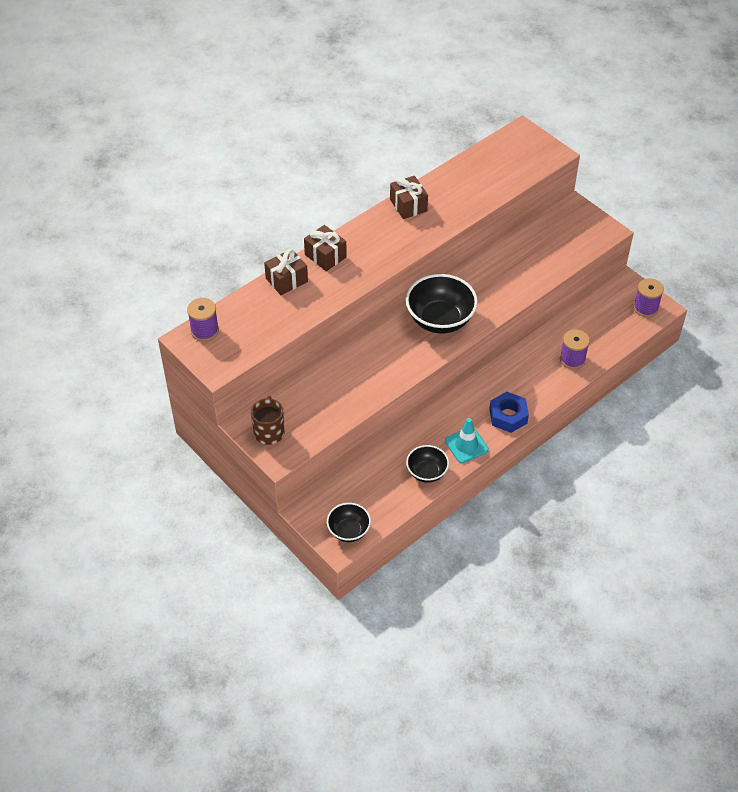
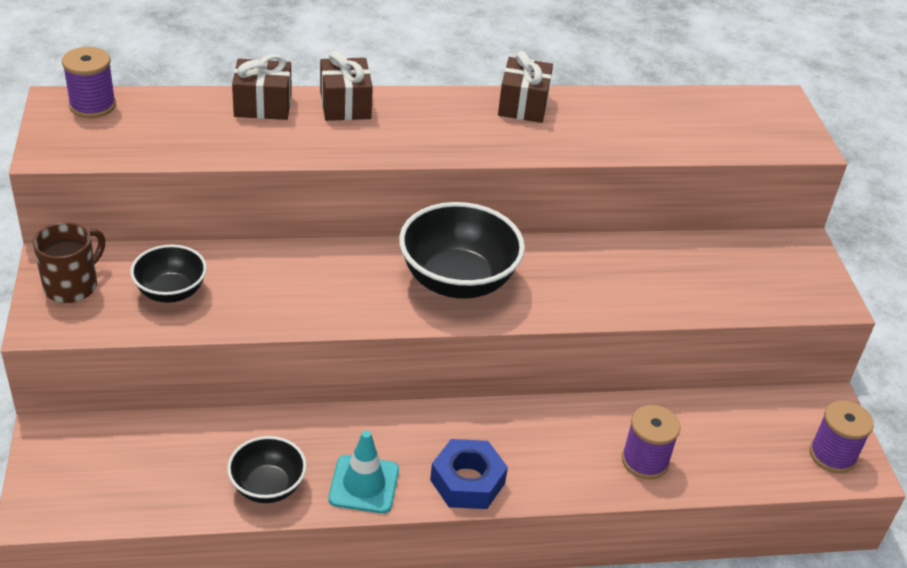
camera: 30 degrees right, 10 degrees down
(349, 531) = (74, 497): black bowl -> black bowl (171, 292)

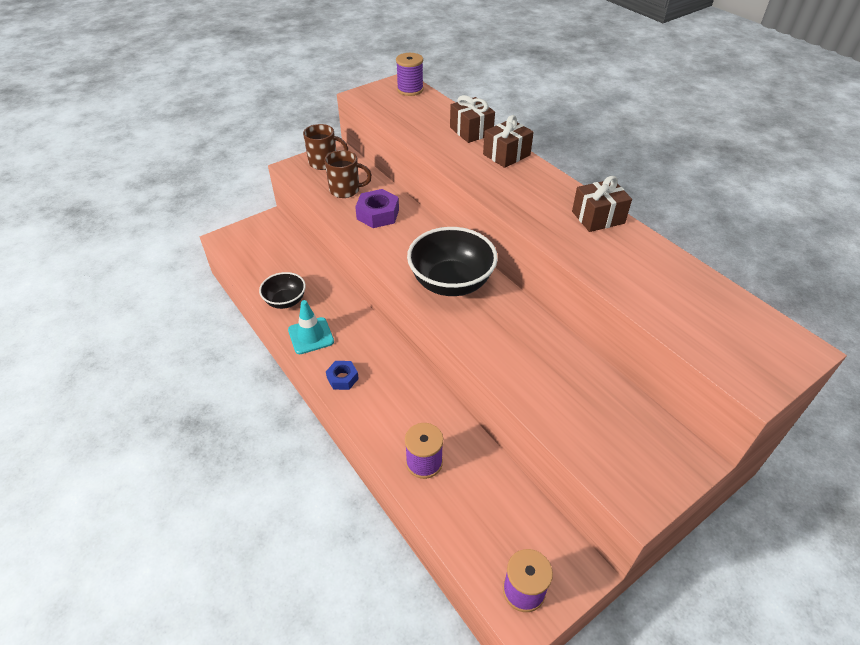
camera: 65 degrees right, 5 degrees up
(171, 292) = (346, 190): black bowl -> brown mug
(261, 284) = (378, 214): none -> purple nut
(467, 481) = (342, 378): blue nut -> blue nut, size x0.63

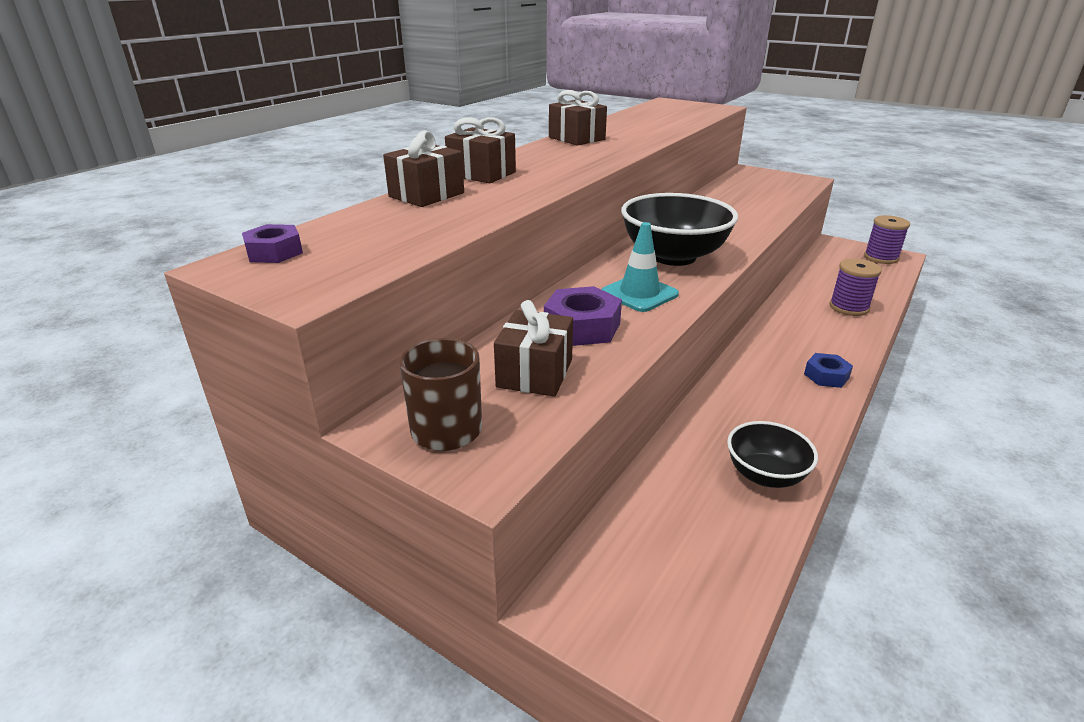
camera: 110 degrees left, 15 degrees down
(311, 336) = (798, 423): turquoise traffic cone -> turquoise traffic cone (639, 293)
(346, 190) = (534, 373): brown mug -> brown gift
(410, 90) = (274, 252): purple spool -> purple nut

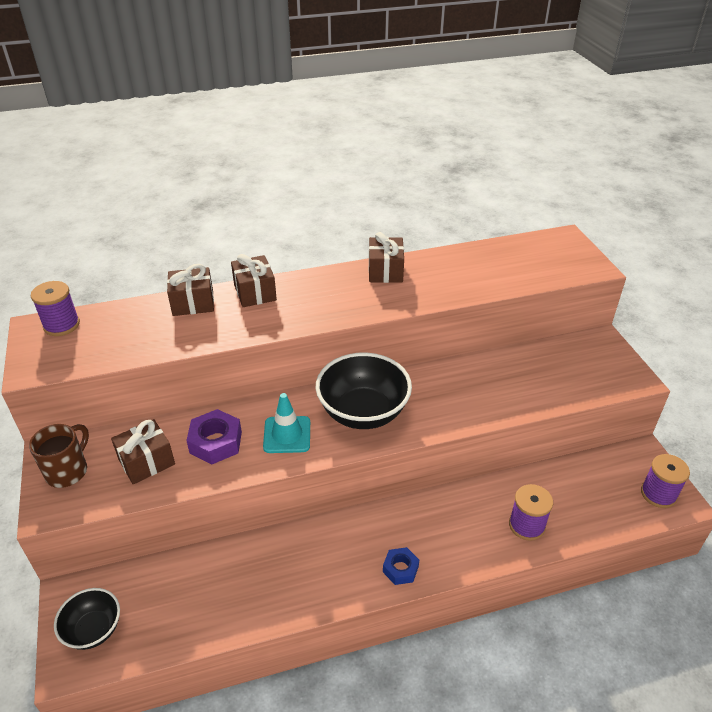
camera: 40 degrees right, 10 degrees up
(274, 252) = (61, 325): purple nut -> purple spool
(765, 475) = (248, 604): black bowl -> black bowl (93, 629)

